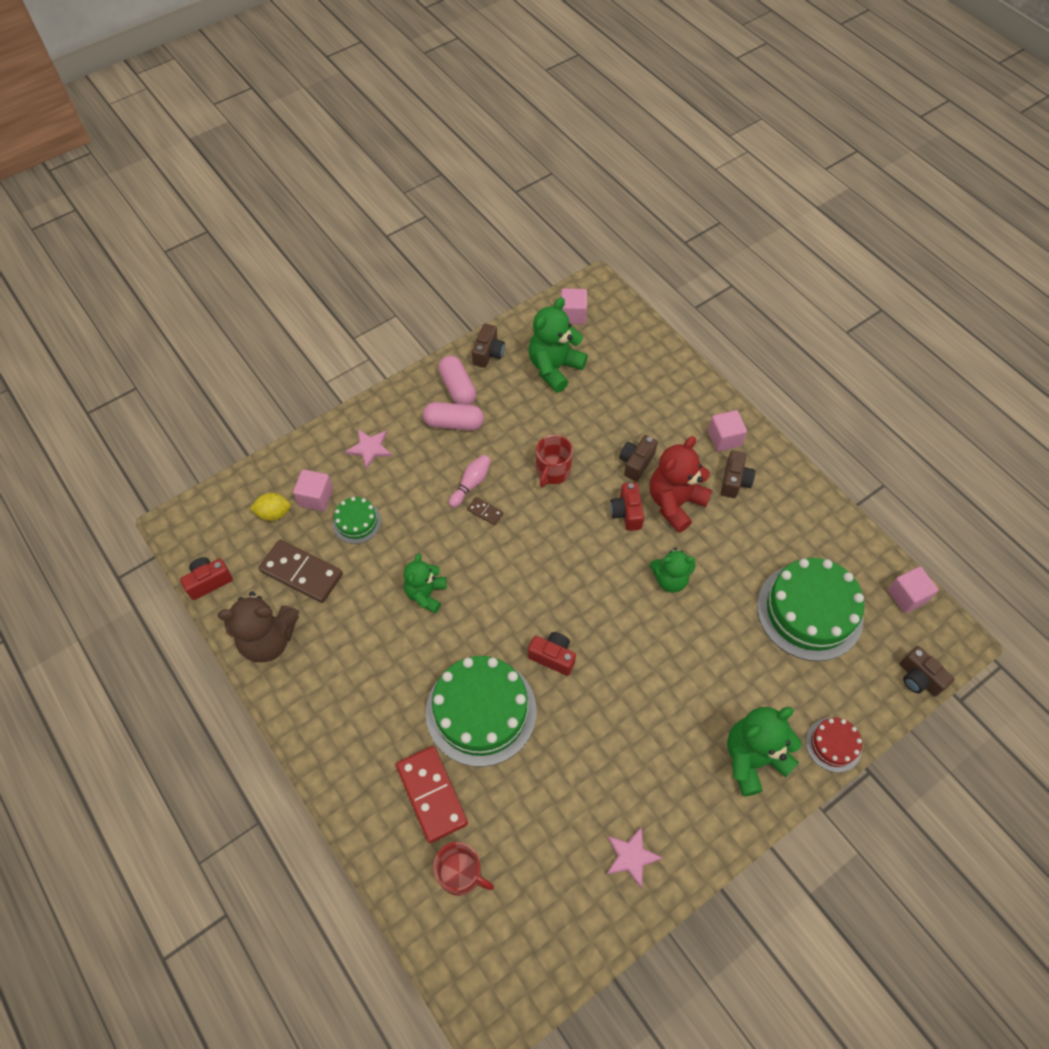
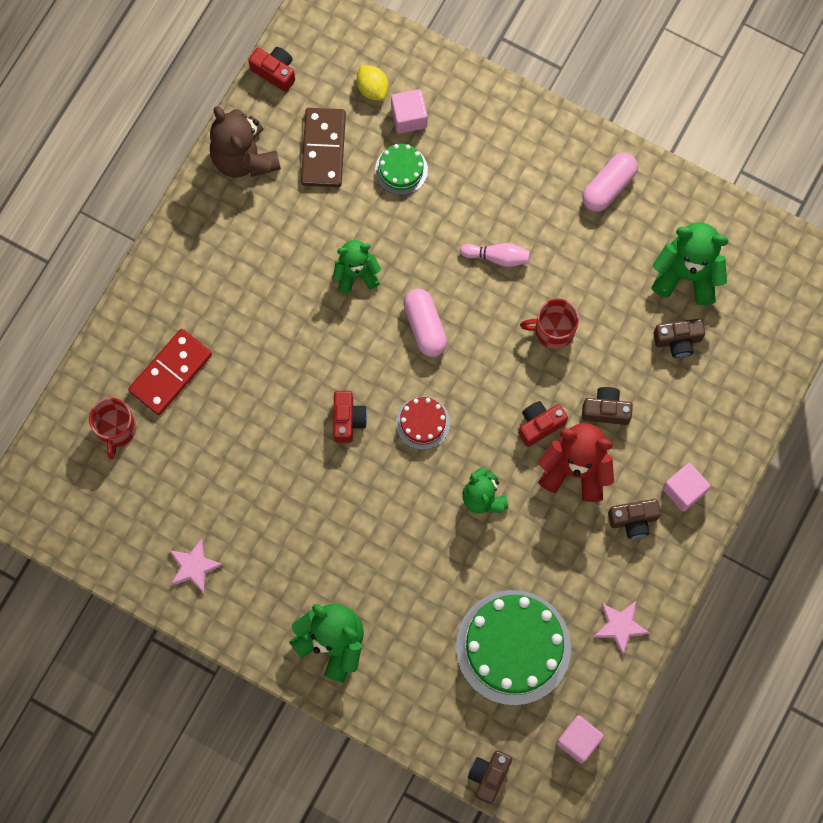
camera: 65 degrees right, 15 degrees up
(369, 448) = (490, 137): pink star -> pink star (620, 626)
(454, 423) = (562, 205): pink capsule -> pink capsule (425, 326)
(481, 711) = (265, 379): green cake -> none
(485, 512) = (472, 285): brown domino -> none
(488, 353) = (670, 196): brown camera -> brown camera (678, 341)
(573, 315) = (772, 261): pink cube -> none
(833, 744) = (380, 713): red cake -> red cake (423, 423)

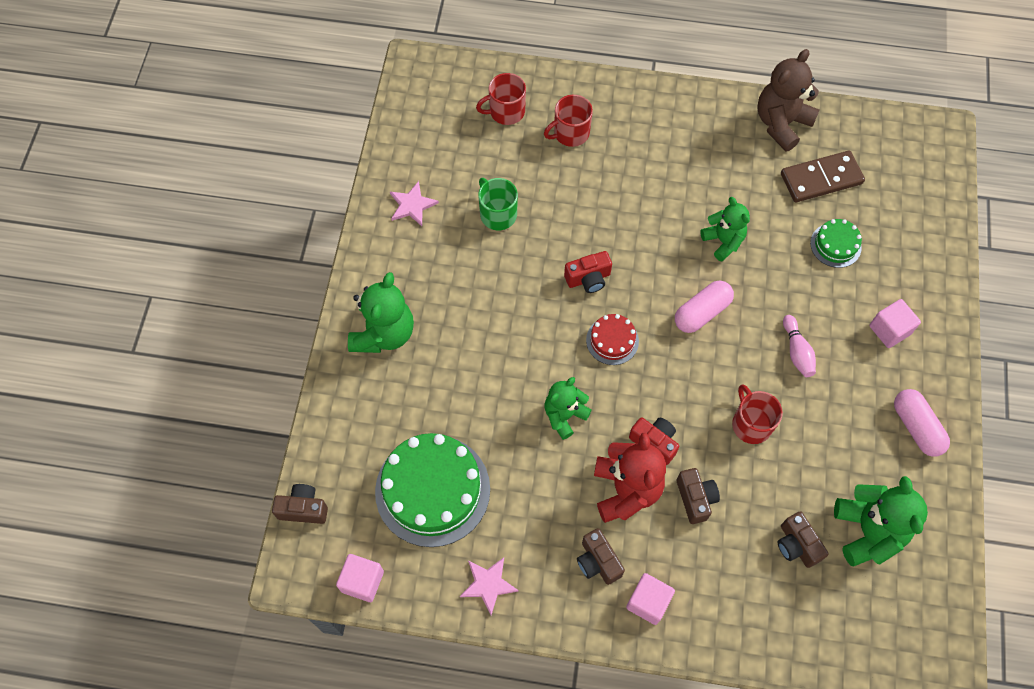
camera: 70 degrees right, 10 degrees down
(170, 373) = (570, 133): red domino -> red mug
(239, 482) = (497, 214): none -> green mug
(275, 72) = (868, 120): red camera -> none
(372, 88) = (897, 198): yellow lemon -> none
(409, 117) = (887, 235): pink cube -> pink cube (889, 330)
(608, 187) = (916, 427): pink capsule -> pink capsule turned 45 degrees clockwise

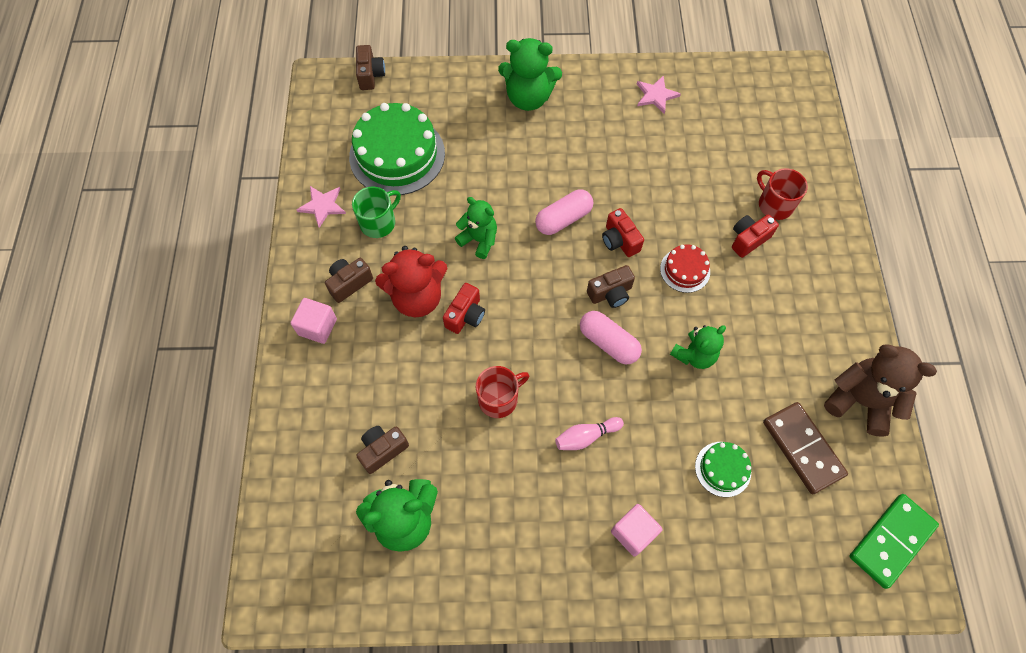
camera: 80 degrees right, 0 degrees up
(362, 581) = (317, 122): pink cube -> none
(497, 214) = (666, 159): green mug -> green mug (378, 222)
(506, 111) = (779, 149): red mug -> none
(606, 165) = (748, 239): none -> red camera
(612, 340) = (560, 268): red cake -> red cake (685, 270)
(695, 498) = (416, 356): brown camera -> brown camera (610, 293)
(904, 138) = (891, 541): none -> green domino
(916, 427) = (524, 566): pink capsule -> pink capsule (563, 219)

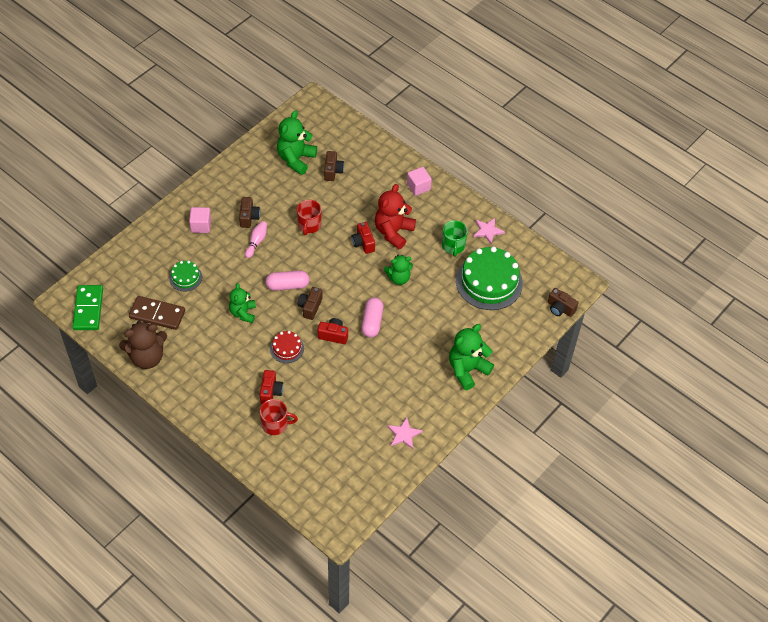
camera: 130 degrees right, 10 degrees down
(349, 283) = (429, 212): brown camera -> brown camera (249, 217)

